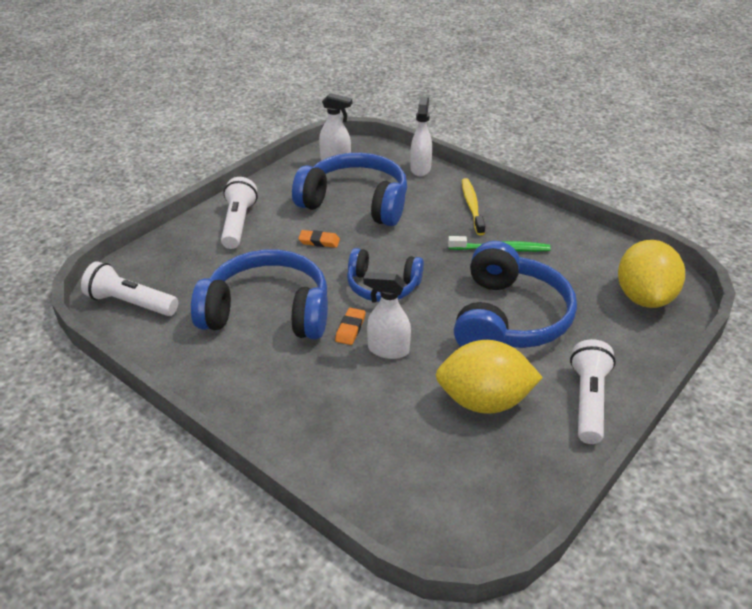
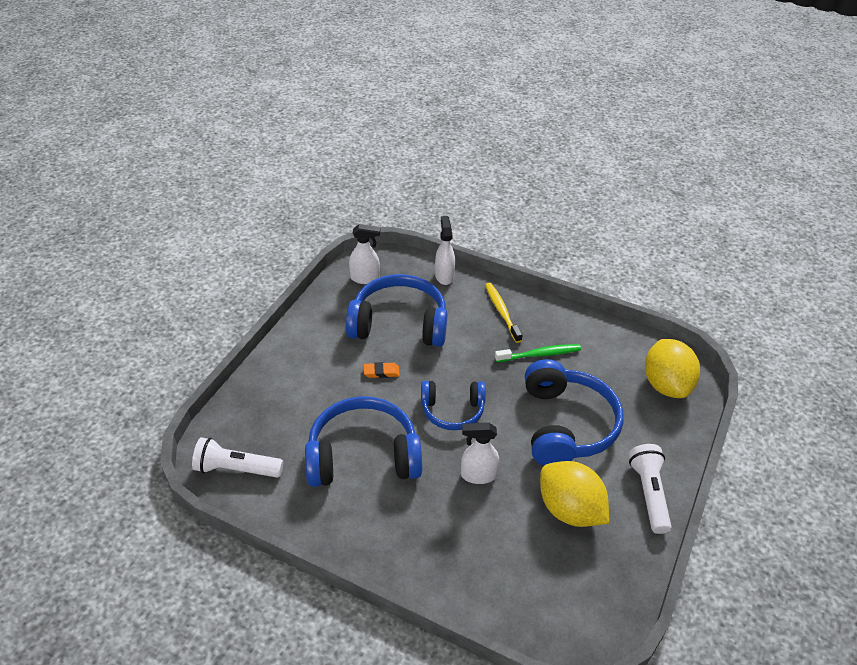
camera: 15 degrees left, 5 degrees up
(238, 223) = (301, 364): white flashlight -> none
(350, 328) = (440, 460): orange eraser -> none
(484, 401) = (569, 510): yellow lemon -> yellow lemon turned 60 degrees clockwise

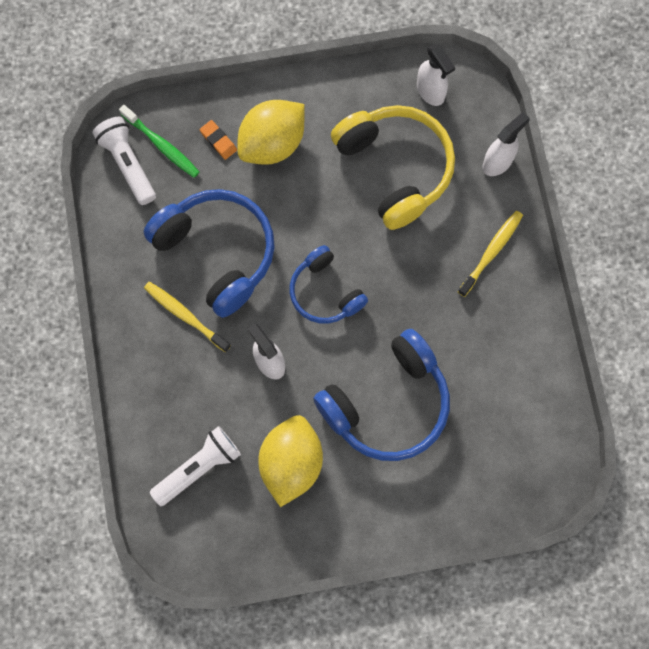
camera: 55 degrees right, 30 degrees up
(381, 372) = (321, 198): orange eraser -> orange eraser (218, 141)
(393, 507) = (185, 316): none -> yellow toothbrush
(399, 323) = (395, 168): blue headphones -> yellow headphones
(539, 354) = (460, 325): green toothbrush -> green toothbrush (162, 145)
(649, 493) = (362, 522): white flashlight -> white flashlight (198, 468)
(666, 384) = (516, 469): yellow lemon -> yellow lemon (272, 144)

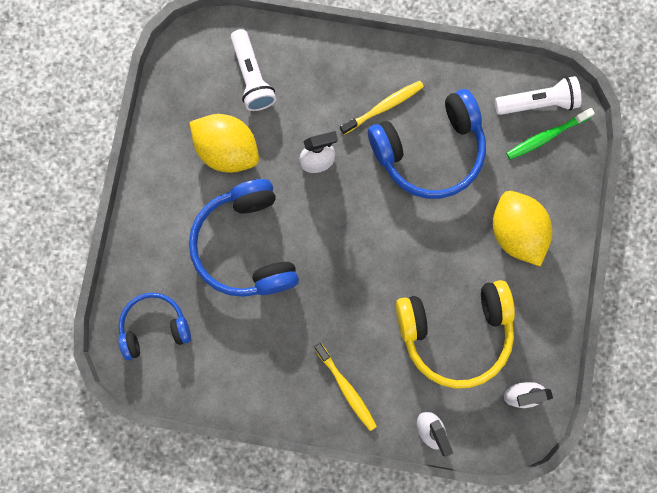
camera: 110 degrees right, 5 degrees up
(218, 141) = (534, 186): orange eraser -> none
(325, 292) = (362, 229): blue headphones -> blue headphones (154, 326)

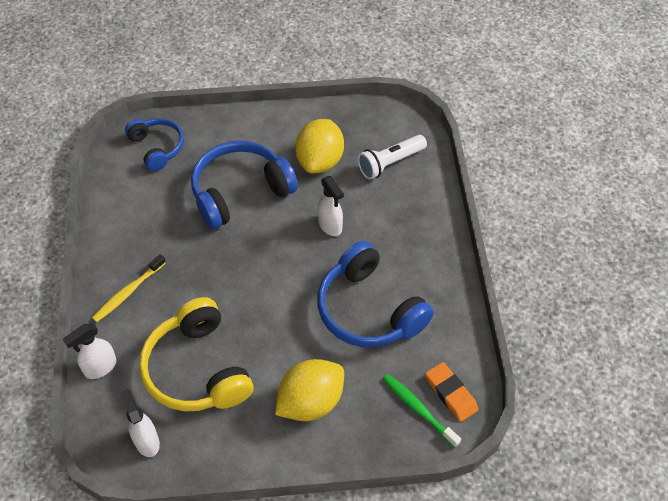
camera: 75 degrees right, 25 degrees down
(383, 107) = (398, 263): yellow toothbrush -> none
(537, 103) = (451, 393): white flashlight -> orange eraser

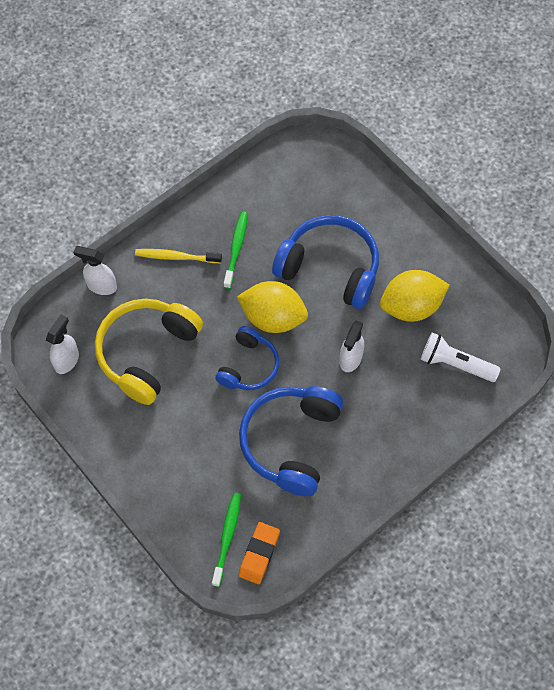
camera: 55 degrees right, 10 degrees up
(157, 148) = (324, 176): blue headphones -> blue headphones (249, 366)
(163, 244) = (236, 249): none -> green toothbrush
(310, 402) = (177, 452): yellow lemon -> yellow lemon (273, 317)

